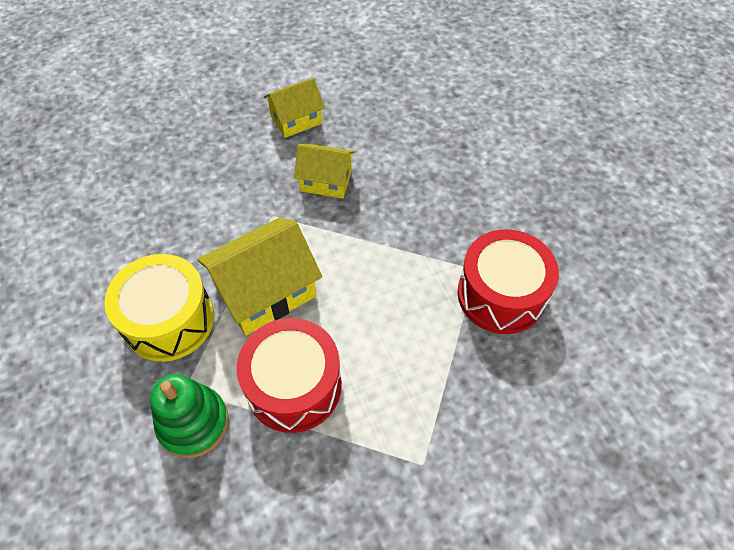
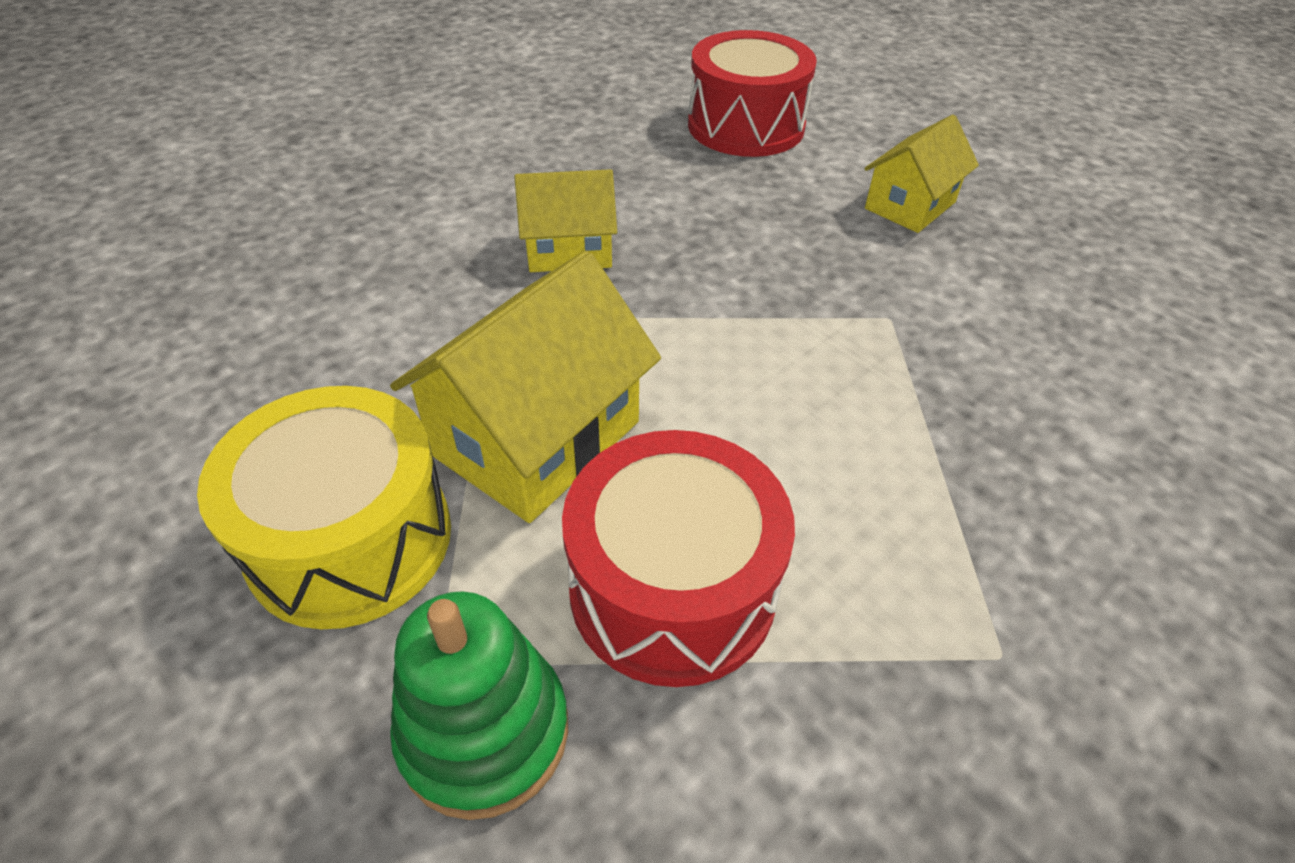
camera: 20 degrees left, 10 degrees down
(296, 120) = (476, 180): yellow house -> yellow house (910, 205)
(501, 295) = (953, 343): red drum -> red drum (746, 126)

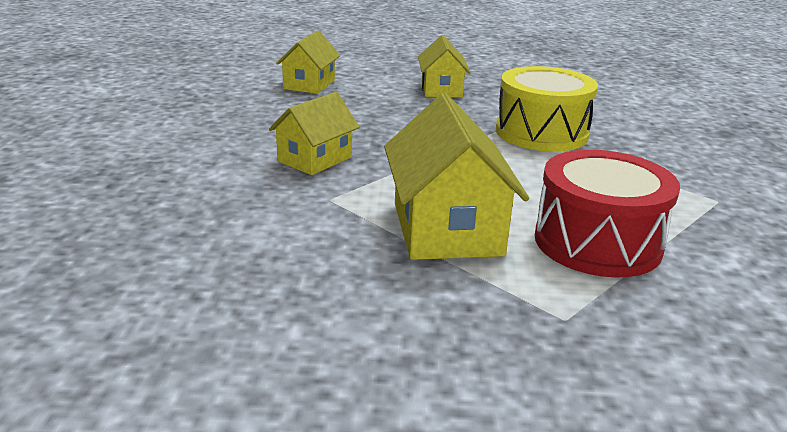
camera: 45 degrees left, 20 degrees down
(350, 539) = (437, 308): yellow drum -> yellow drum (541, 133)
(484, 731) = (626, 324): green stacking toy -> none
(746, 126) = (309, 85): red drum -> yellow house

